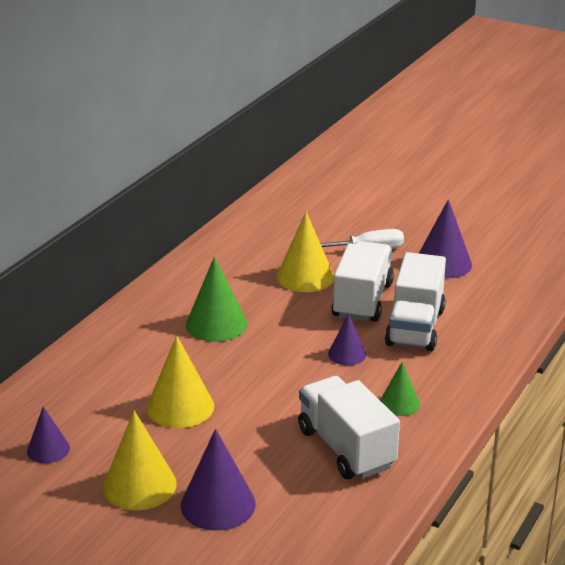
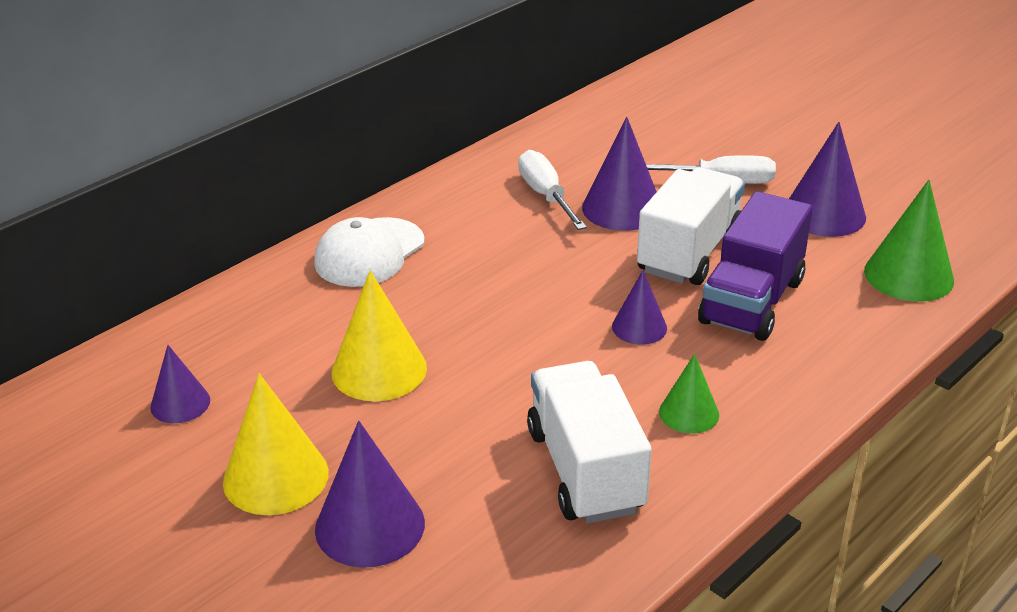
camera: 15 degrees right, 5 degrees up
(138, 330) = (369, 253): none -> white cap
(216, 324) = (476, 259): green cone -> green cone (908, 275)
(248, 274) = (546, 195): none -> white screwdriver
(305, 276) = (622, 208): yellow cone -> purple cone
(415, 327) = (752, 301): white truck -> purple truck

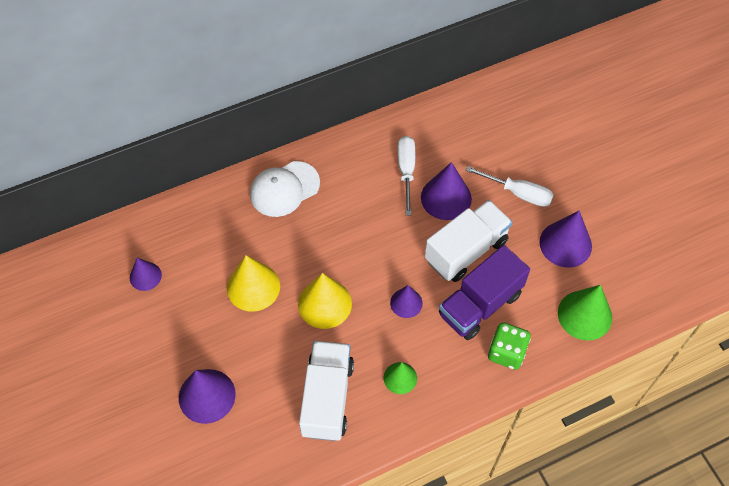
camera: 20 degrees right, 25 degrees up
(276, 477) = (174, 346): yellow cone -> yellow cone (325, 303)
(830, 342) = (506, 352): none -> green dice

